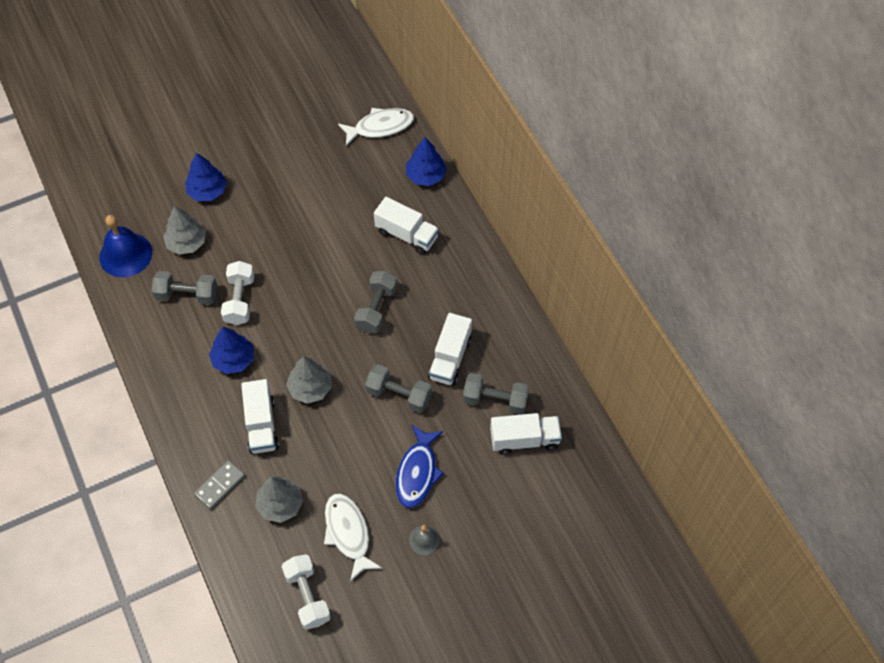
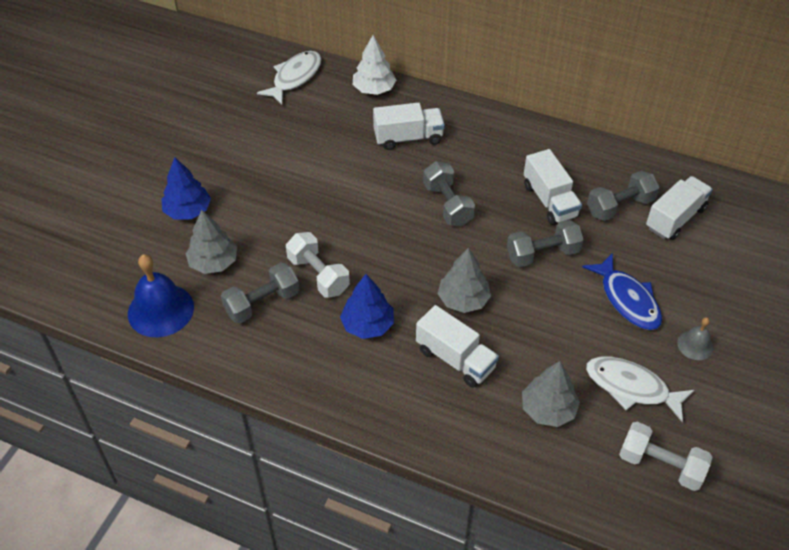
camera: 40 degrees left, 10 degrees down
(220, 485) = (476, 436): grey domino -> none
(425, 175) = (374, 89): blue tree -> white tree

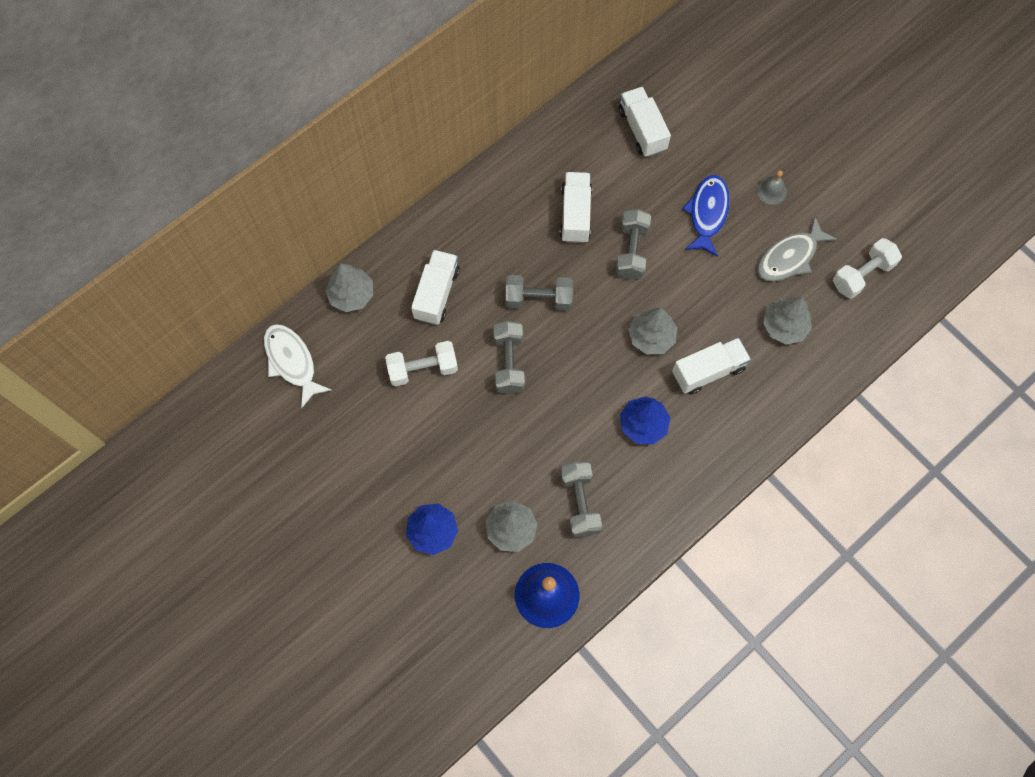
camera: 65 degrees left, 20 degrees up
(318, 275) = (569, 443): white dumbbell -> white dumbbell (423, 369)
(374, 89) = (351, 295): white tree -> grey tree
(549, 201) = (575, 214): white truck -> white truck turned 90 degrees counterclockwise
(620, 206) = (608, 164): grey dumbbell -> grey dumbbell (509, 363)
(627, 299) = (707, 213): blue fish -> blue fish turned 75 degrees counterclockwise
(631, 387) = (789, 257): white fish -> grey fish

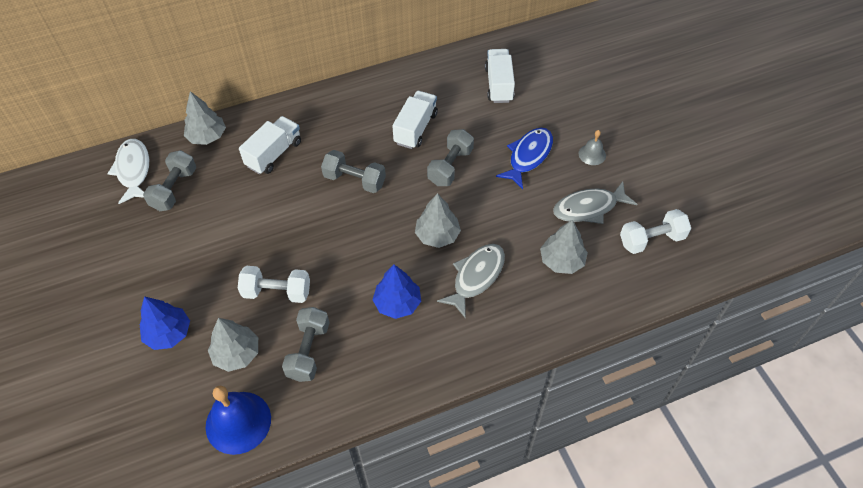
camera: 20 degrees right, 15 degrees down
(423, 369) = (232, 205): white dumbbell -> white dumbbell (277, 292)
(509, 363) = (305, 220): grey dumbbell -> grey dumbbell (174, 189)
(708, 371) = (476, 277): white truck -> grey fish

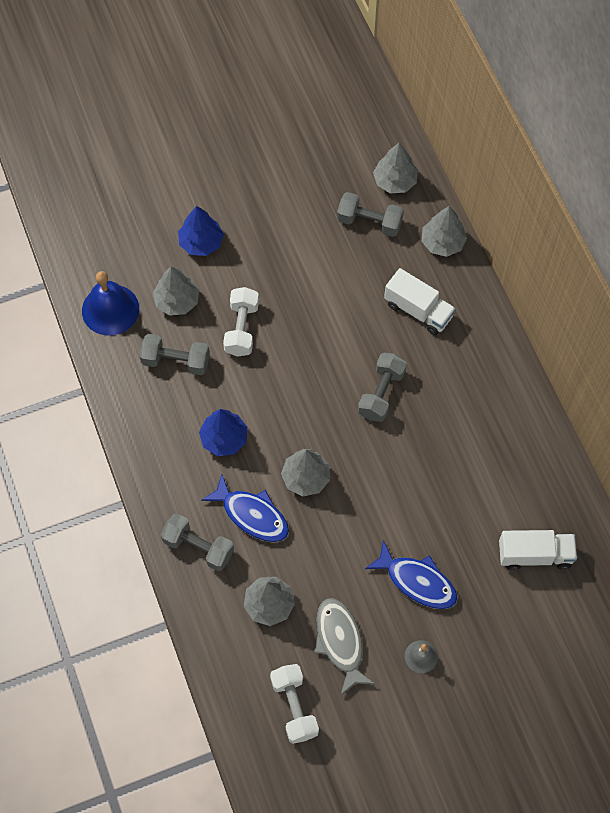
camera: 90 degrees right, 10 degrees up
(133, 170) = (395, 181): white fish -> grey tree
(416, 128) = (459, 456): white truck -> none
(450, 166) = (401, 493): grey dumbbell -> grey dumbbell (198, 547)
(476, 277) = (252, 515): grey fish -> blue fish

